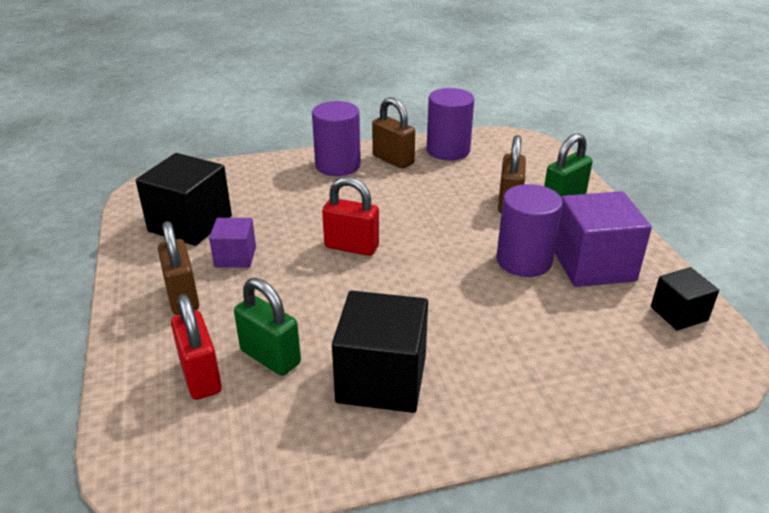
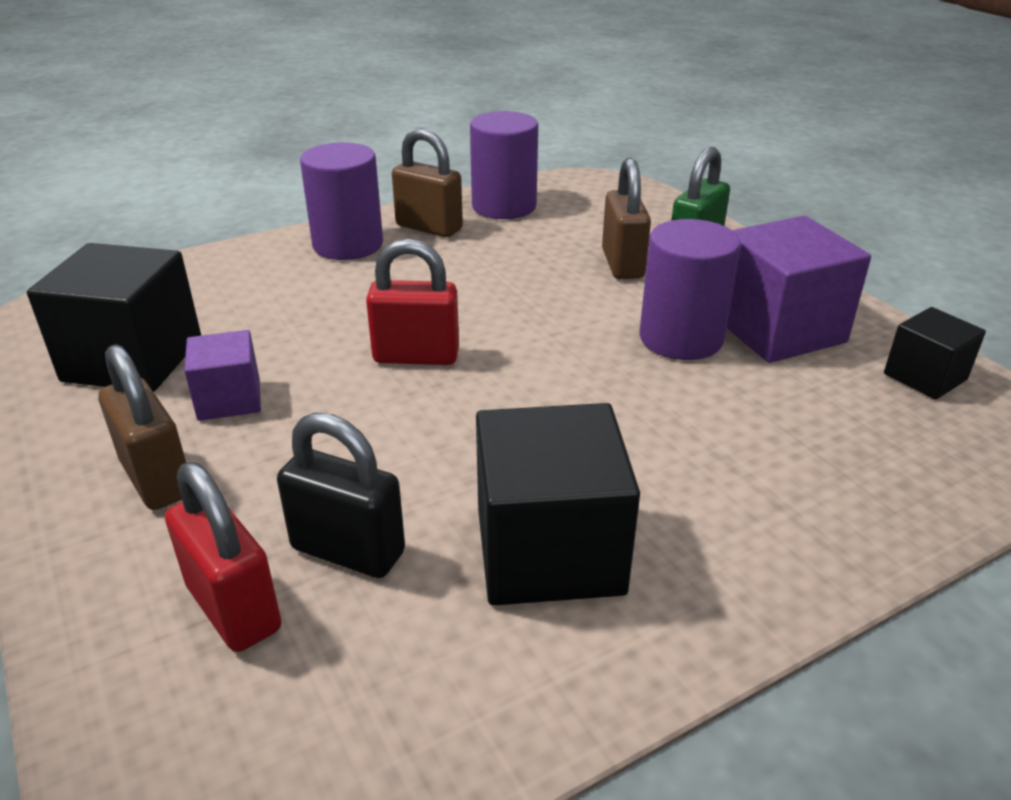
camera: 15 degrees left, 0 degrees up
(270, 357) = (348, 550): green padlock -> black padlock

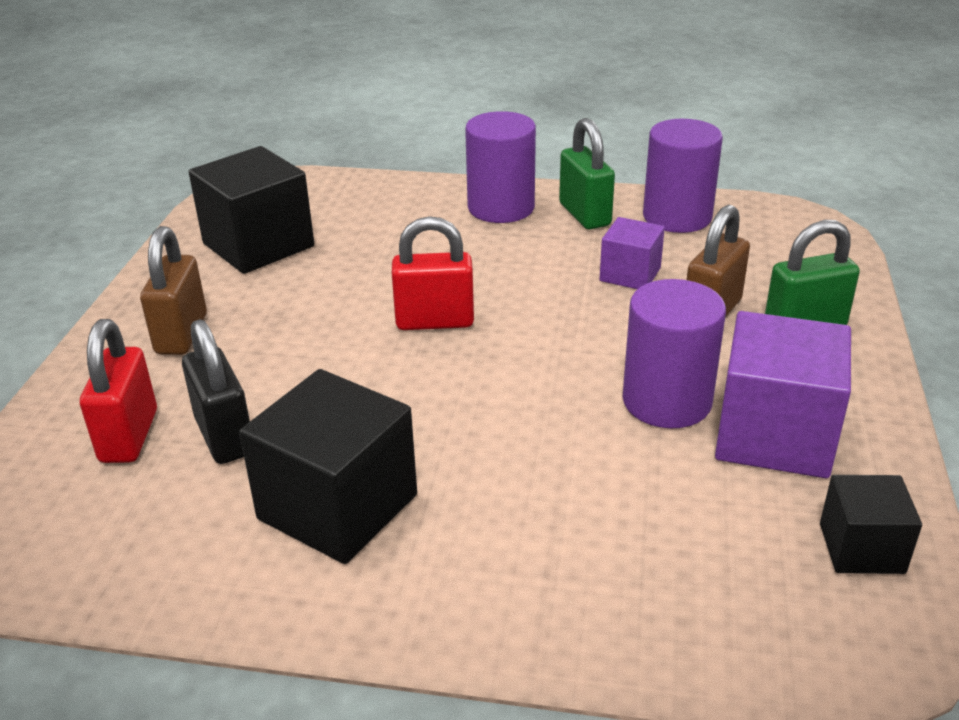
camera: 40 degrees right, 0 degrees up
(229, 399) = (279, 299): purple cube -> purple cube (630, 274)
(416, 356) = (435, 321): red padlock -> red padlock turned 45 degrees counterclockwise
(429, 227) = (584, 215): brown padlock -> green padlock

